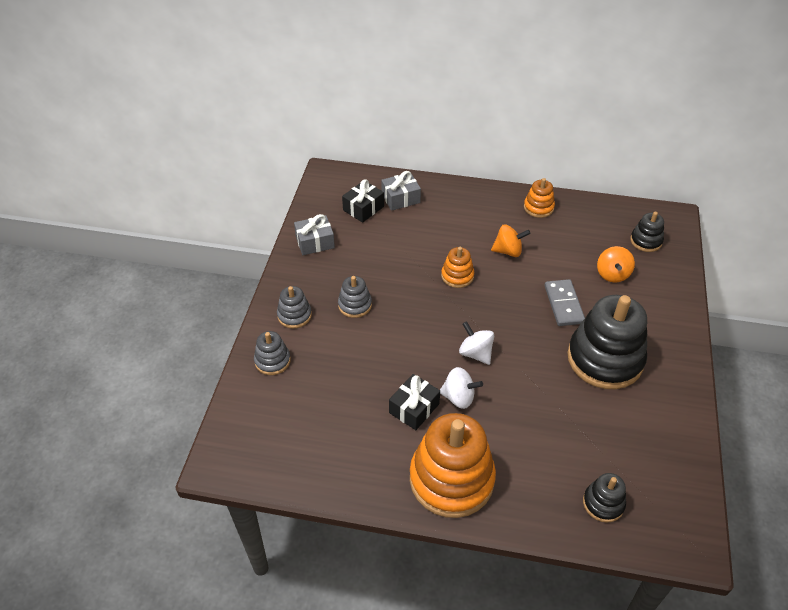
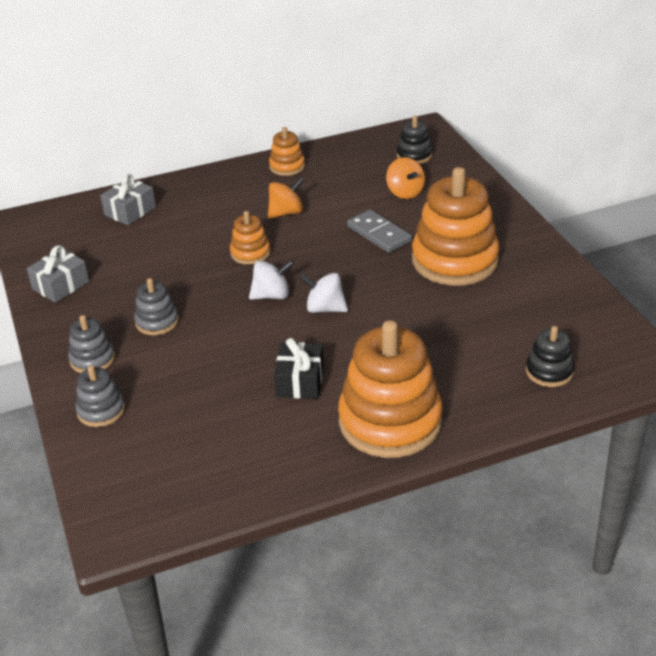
camera: 30 degrees left, 10 degrees down
(363, 208) = (93, 235): black gift -> none
(458, 397) = (339, 352): white spinning top -> white spinning top (272, 295)
(605, 359) = (454, 260): black stacking toy -> orange stacking toy

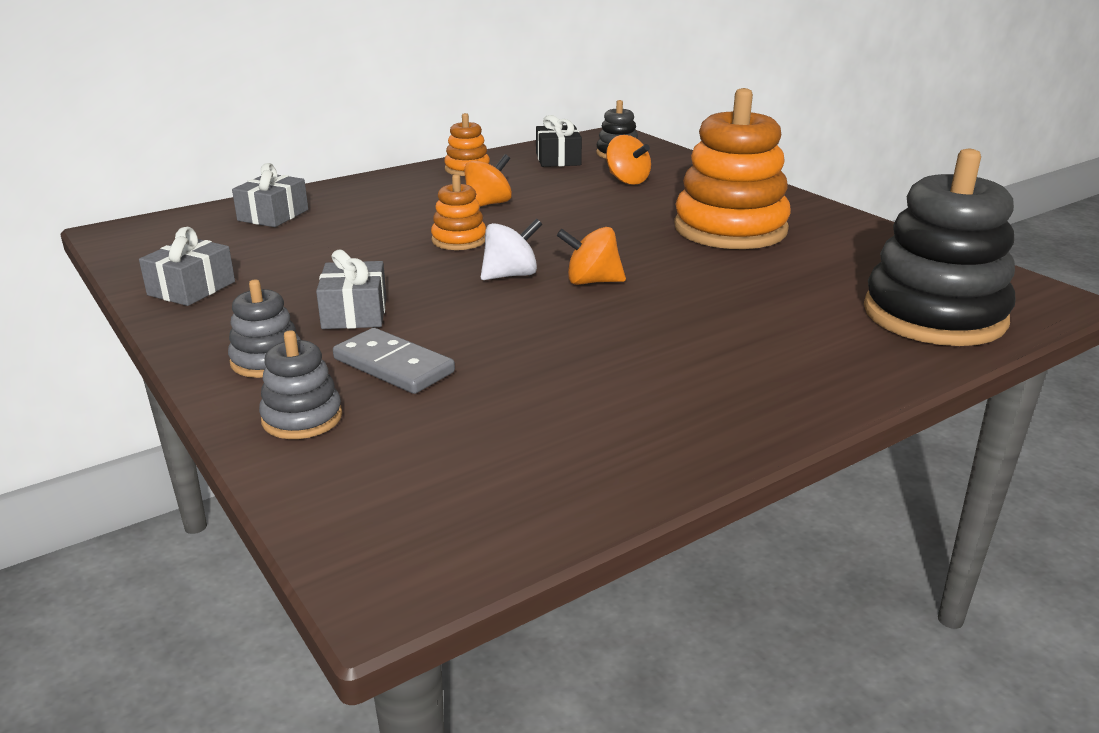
camera: 15 degrees left, 10 degrees down
(157, 322) = (355, 313): grey stacking toy -> grey gift
(300, 381) = (602, 355): black gift -> black gift (558, 159)
(325, 308) = (591, 281): white spinning top -> orange spinning top
(379, 234) = (619, 214): grey domino -> grey domino (394, 365)
(390, 421) = (763, 385): orange stacking toy -> none
(549, 372) = (934, 315): black stacking toy -> black stacking toy, size x2.10

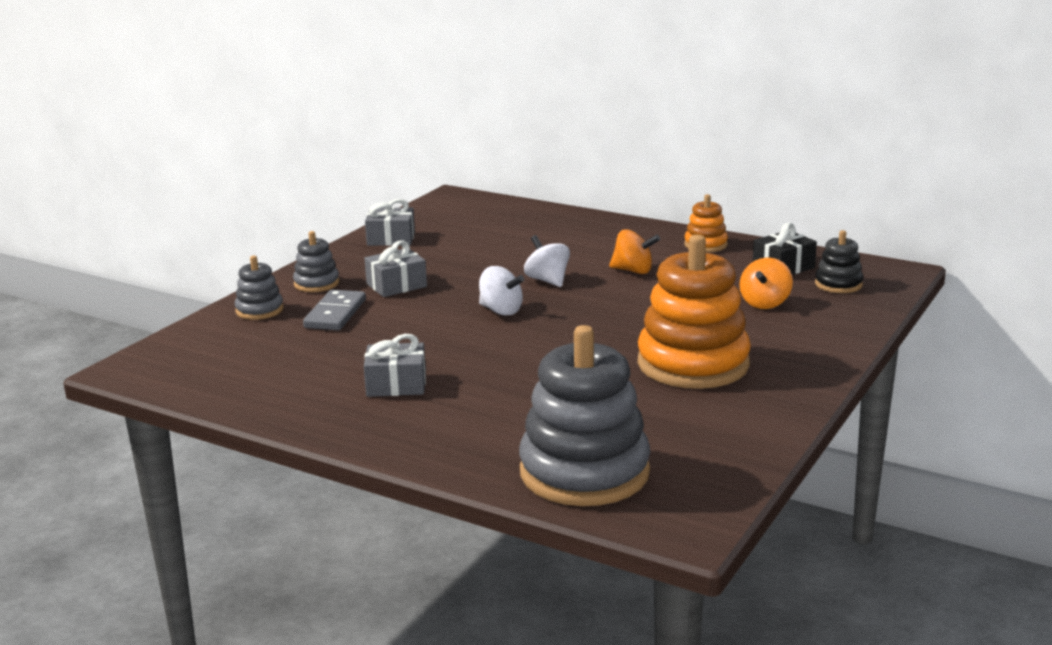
camera: 65 degrees right, 5 degrees down
(273, 215) = (527, 220): grey gift -> grey gift (396, 384)
(459, 240) = (547, 280): orange stacking toy -> white spinning top
(591, 281) = (517, 337): orange spinning top -> none
(934, 315) = (584, 472): black stacking toy -> grey stacking toy

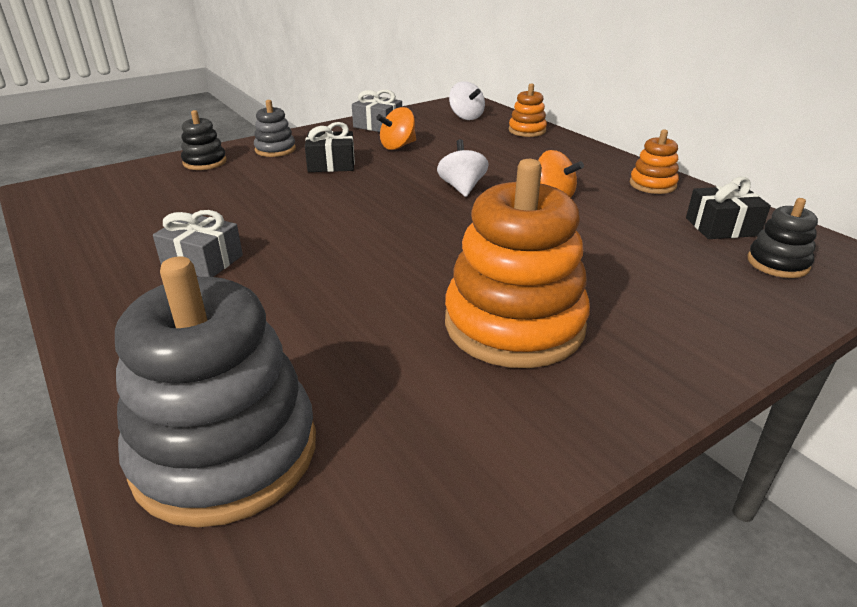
camera: 25 degrees right, 10 degrees up
(259, 310) = (205, 162): grey stacking toy -> black stacking toy
(335, 314) = (252, 178): grey domino -> none
(396, 285) = (331, 164): grey gift -> black gift
(501, 311) = (387, 208): white spinning top -> white spinning top (466, 117)
(549, 216) = (527, 131): none -> orange stacking toy
(765, 303) = (667, 266): orange spinning top -> orange spinning top (398, 146)

